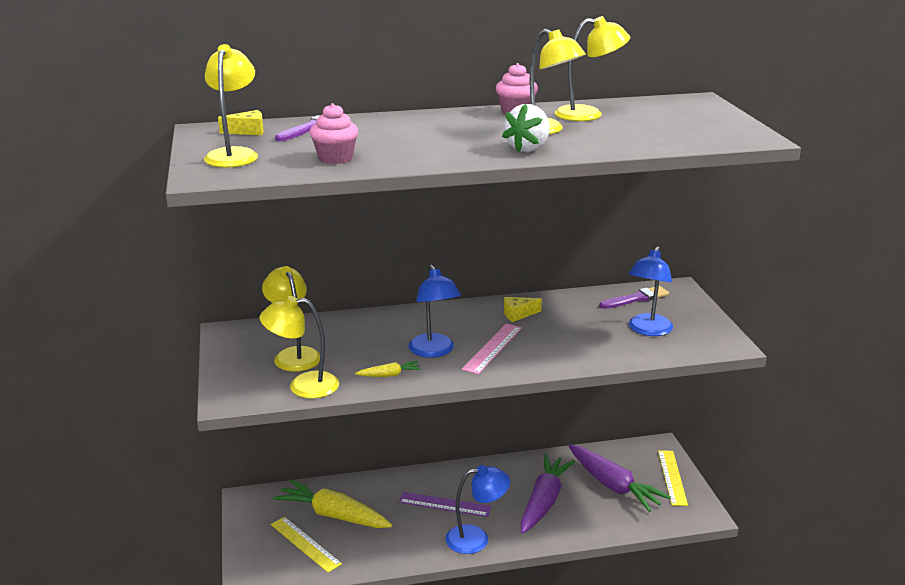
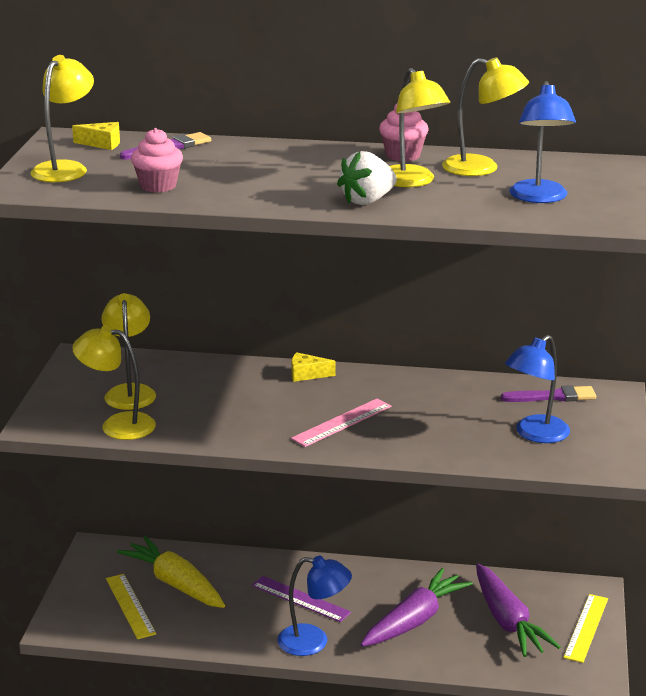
camera: 20 degrees right, 0 degrees up
(389, 375) = (212, 430): yellow carrot -> none
(434, 351) = (276, 414): blue lamp -> blue lamp (539, 198)
(518, 314) = (399, 390): yellow cheese -> yellow cheese (307, 374)

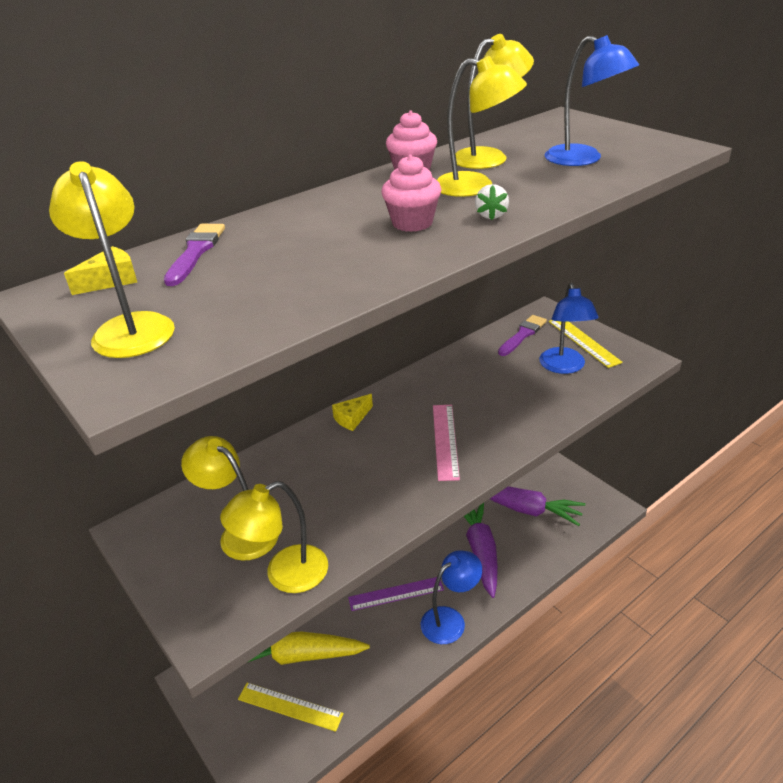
camera: 45 degrees left, 10 degrees up
(158, 186) = (282, 293): pink cupcake -> pink cupcake (412, 223)
(367, 201) = (491, 215): white strawberry -> white strawberry, size x0.57
(586, 628) = (564, 480): yellow ruler -> yellow ruler (583, 341)

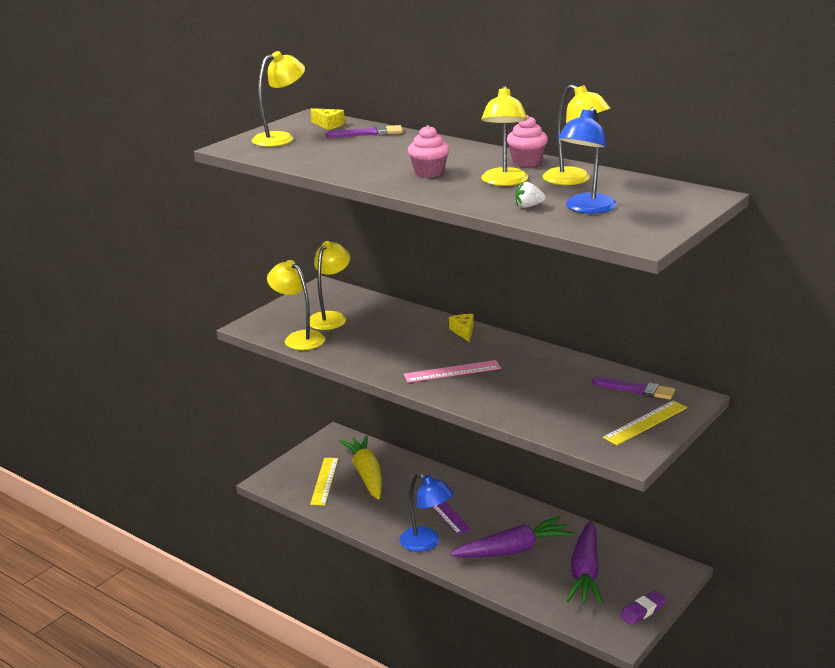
camera: 75 degrees right, 10 degrees down
(352, 418) = (463, 332): yellow cheese -> yellow cheese turned 45 degrees clockwise
(491, 215) = (450, 190): white strawberry -> white strawberry (528, 206)
(564, 367) = (590, 415): blue lamp -> none
(582, 486) = (643, 611): none -> purple eraser

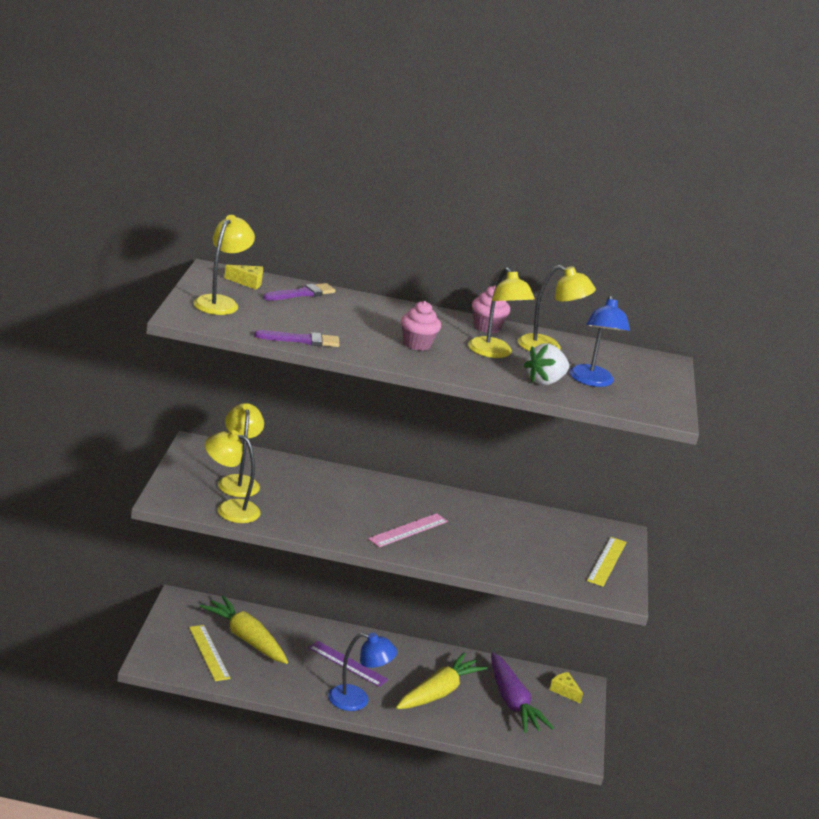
camera: 35 degrees left, 0 degrees up
(463, 332) = (380, 485): yellow cheese -> yellow cheese (564, 691)
(513, 550) = (438, 692): purple carrot -> yellow carrot
(528, 206) = (545, 381): white strawberry -> white strawberry, size x1.75
(637, 390) = (575, 530): purple brush -> purple brush (301, 340)
(643, 611) = (580, 728): purple eraser -> none

